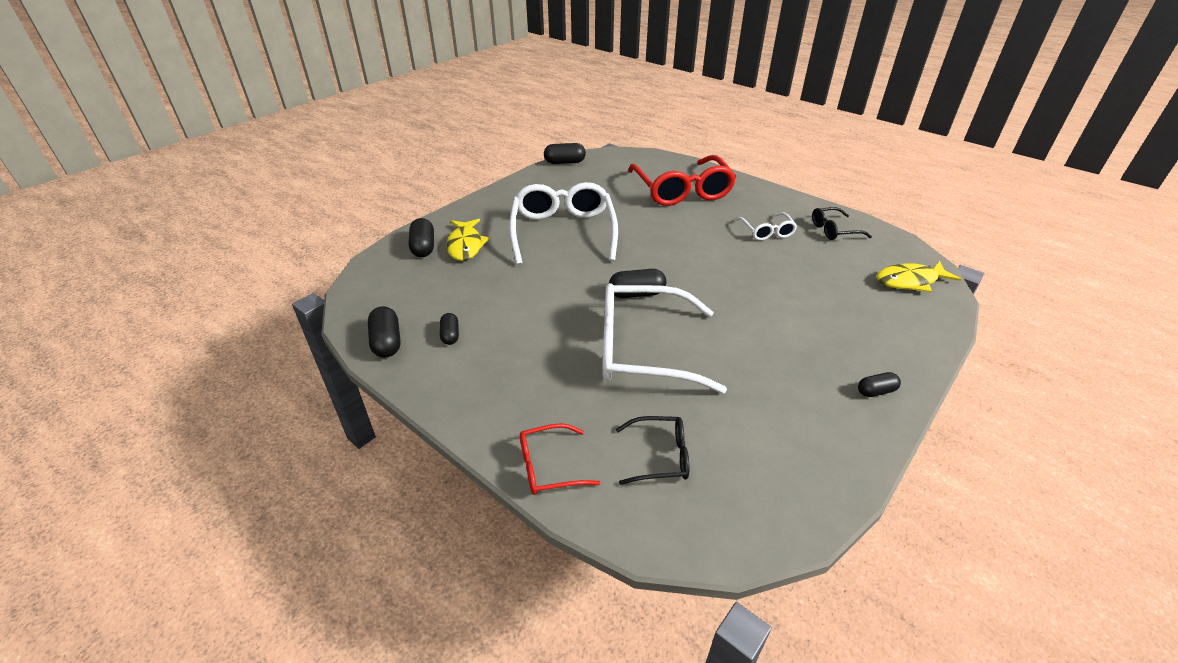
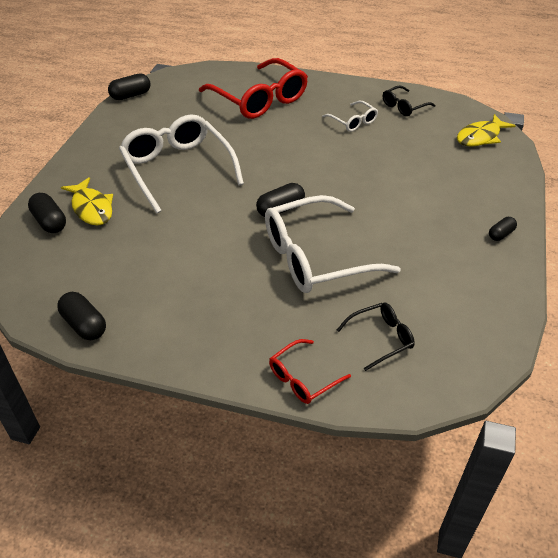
camera: 25 degrees left, 5 degrees up
(450, 335) = (141, 299): black capsule -> none

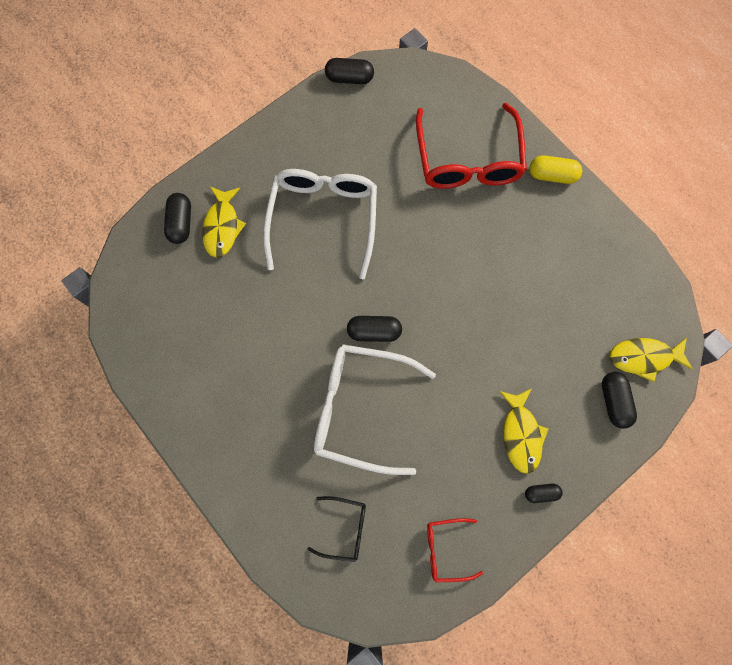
camera: 35 degrees right, 30 degrees up
(84, 325) = (143, 360): black capsule -> black capsule (613, 401)
(303, 378) = (260, 523): red glasses -> red glasses (446, 549)
(324, 85) = (552, 175): none -> yellow capsule
(353, 121) = (534, 252): white glasses -> none
(404, 106) = (606, 262): black glasses -> none
(449, 211) = (521, 434): none -> yellow fish

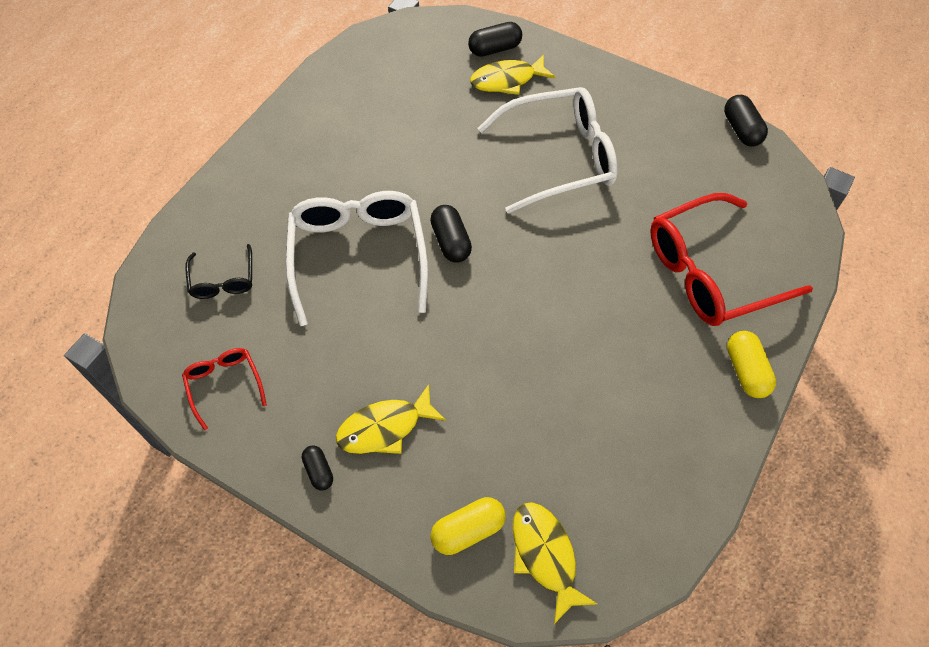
camera: 70 degrees right, 15 degrees down
(613, 401) = (468, 530): black capsule -> yellow capsule

